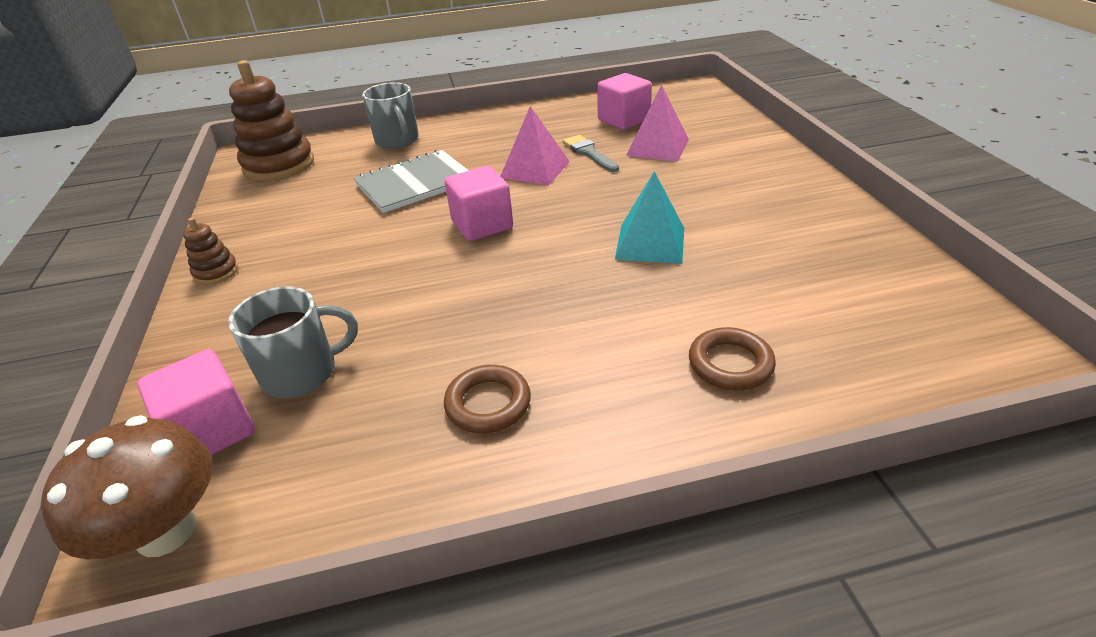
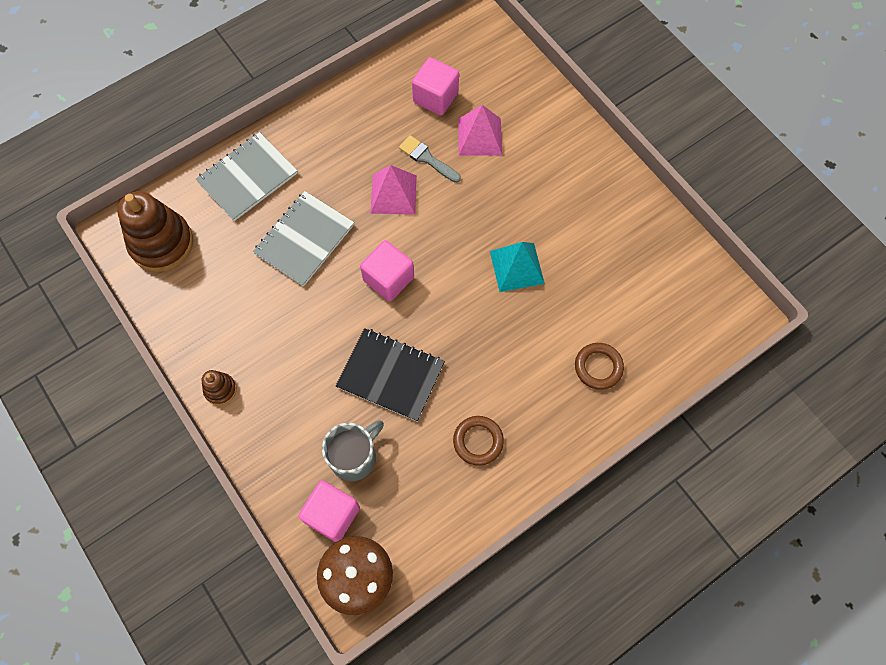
camera: 25 degrees left, 30 degrees up
(397, 140) = (247, 178): grey mug -> grey notebook
(419, 304) = (391, 375): none -> black notebook

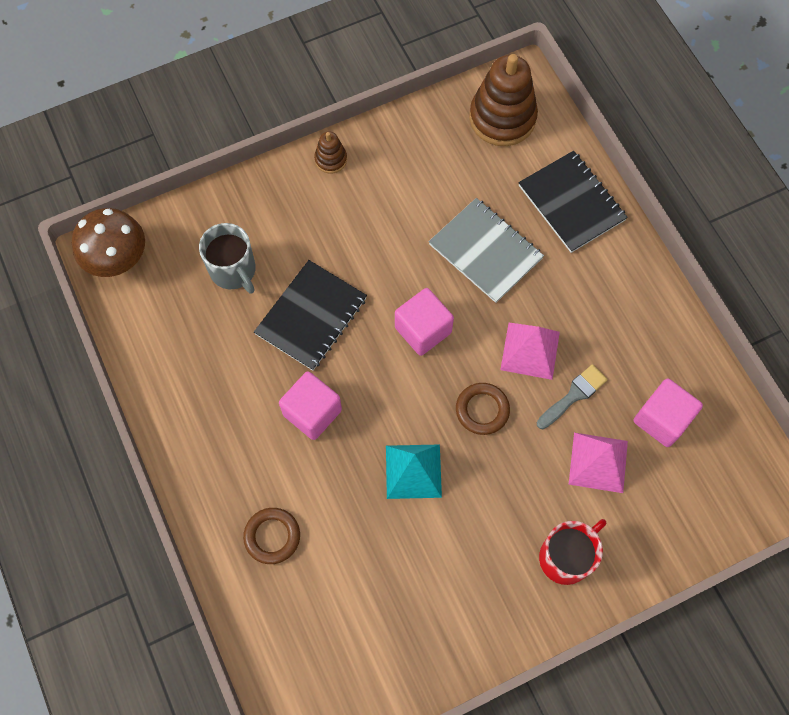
camera: 100 degrees right, 0 degrees up
(247, 178) = (571, 203): grey notebook -> black notebook
(332, 514) = (182, 244): pink cube -> pink cube (312, 412)
(478, 441) = (220, 390): brown ring -> brown ring (482, 410)
(559, 151) = (566, 557): none -> red mug

